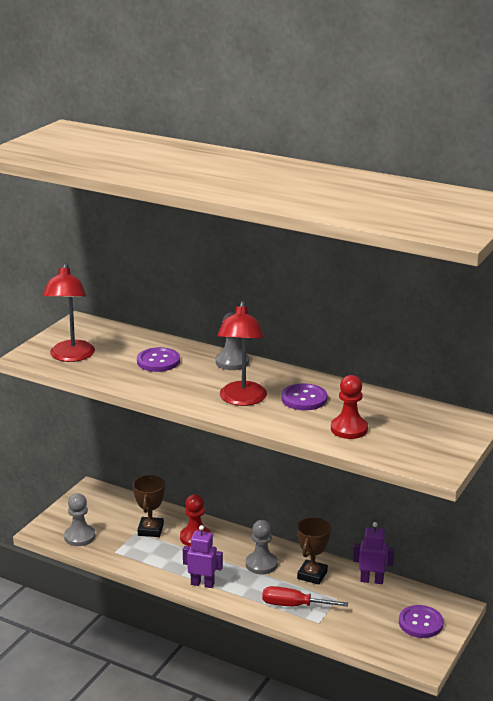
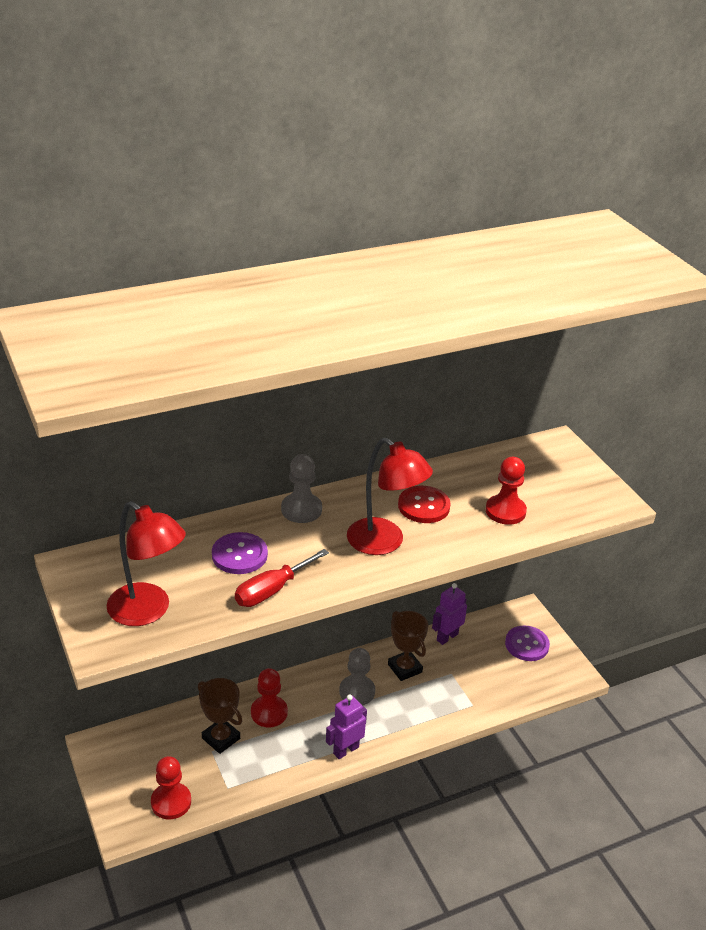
camera: 55 degrees left, 10 degrees up
(79, 537) = (171, 802): grey pawn -> red pawn
(293, 605) = (435, 706): red screwdriver -> red screwdriver (272, 590)
(304, 399) = (423, 506): purple button -> red button

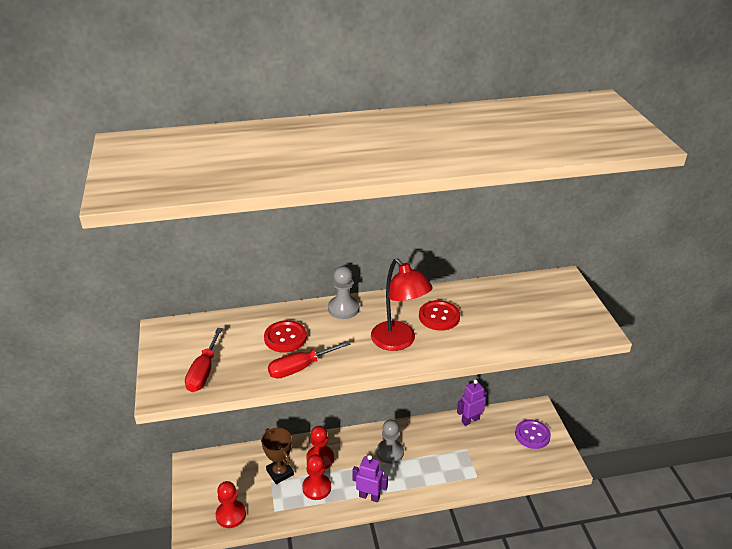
camera: 15 degrees right, 0 degrees up
(148, 611) = (203, 372): red lamp -> red screwdriver
(239, 555) = (285, 337): purple button -> red button
(345, 750) = (369, 496): purple robot -> purple robot turned 45 degrees clockwise
(405, 668) = (431, 440): brown trophy -> none
(505, 511) = (504, 328): red pawn -> red pawn (316, 488)

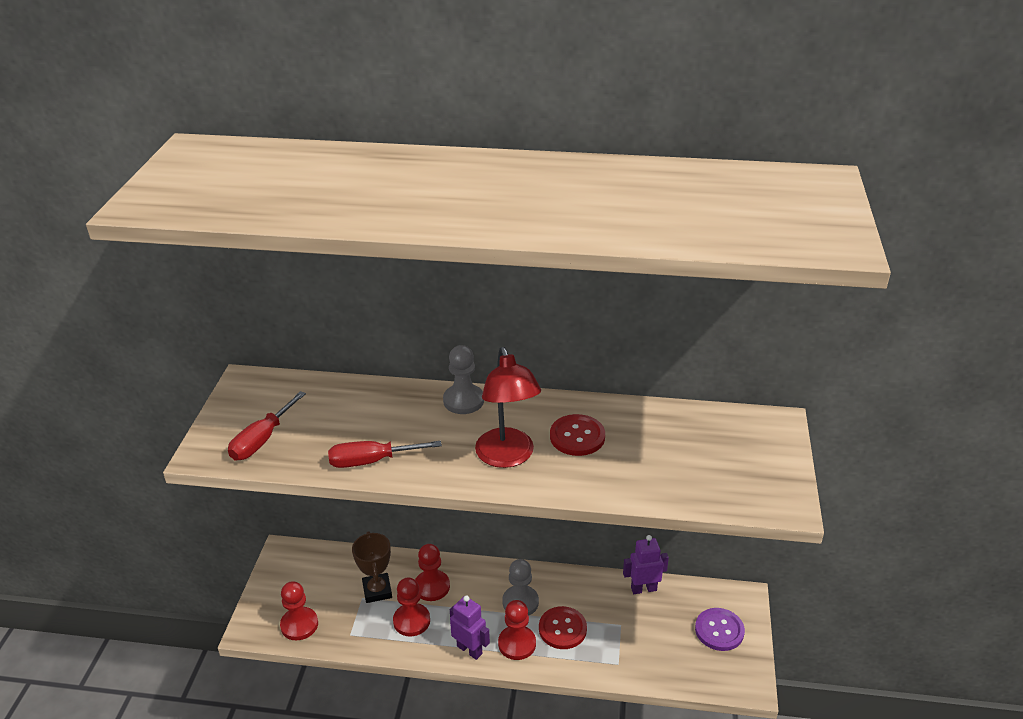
camera: 20 degrees right, 0 degrees up
(285, 337) = (375, 421): red button -> red button (562, 629)
(401, 482) = (517, 644): none -> red pawn

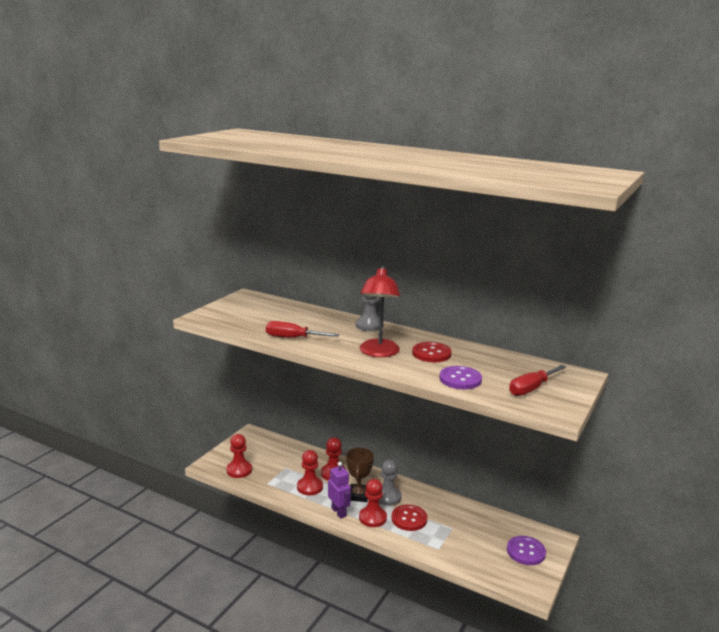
camera: 20 degrees right, 15 degrees down
(262, 440) = (236, 318): red screwdriver -> red screwdriver (531, 389)
(377, 590) = (297, 466): brown trophy -> brown trophy (358, 495)
(640, 479) = (460, 379): none -> purple button
(643, 589) = (480, 513): purple robot -> none

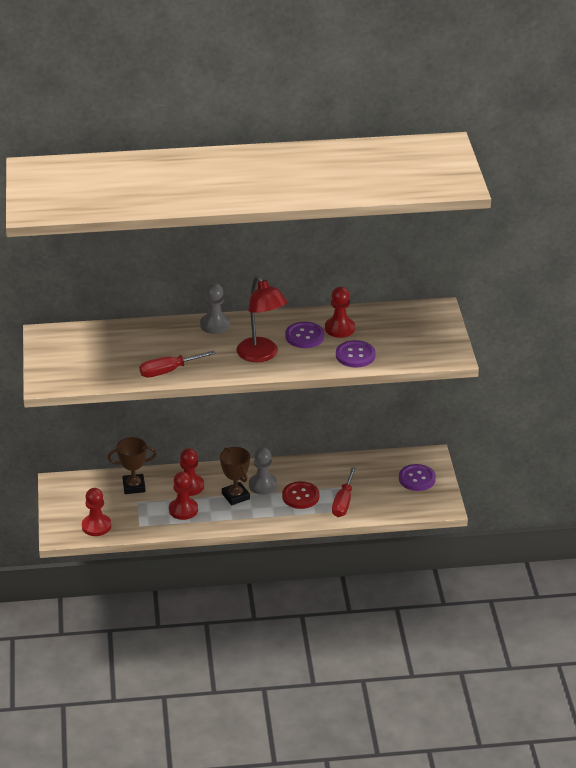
camera: 35 degrees left, 15 degrees up
(295, 457) = (134, 486): none -> brown trophy
(339, 512) = (235, 520): purple robot -> none
(372, 518) = (269, 510): red pawn -> red pawn (339, 328)
(431, 353) = (304, 336): red button -> purple button
(531, 389) = (415, 341): red screwdriver -> red screwdriver (343, 502)

